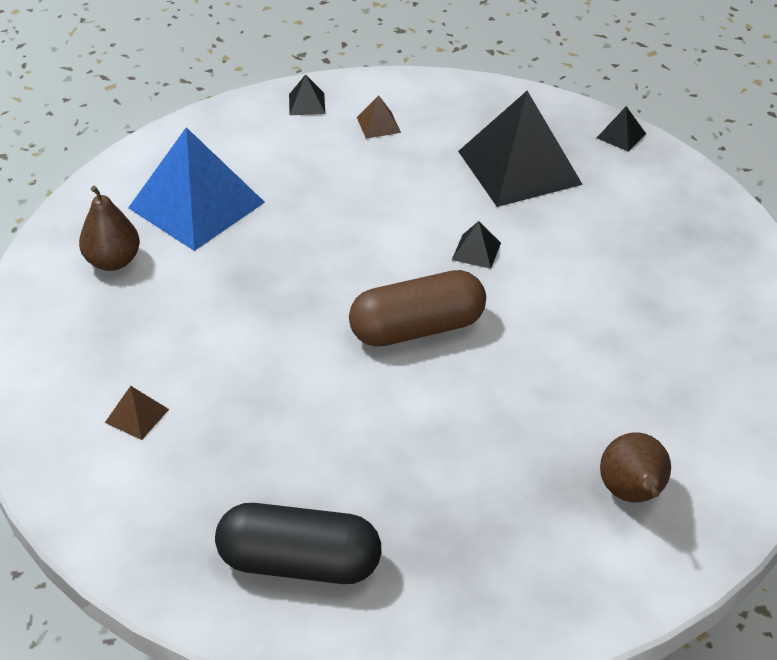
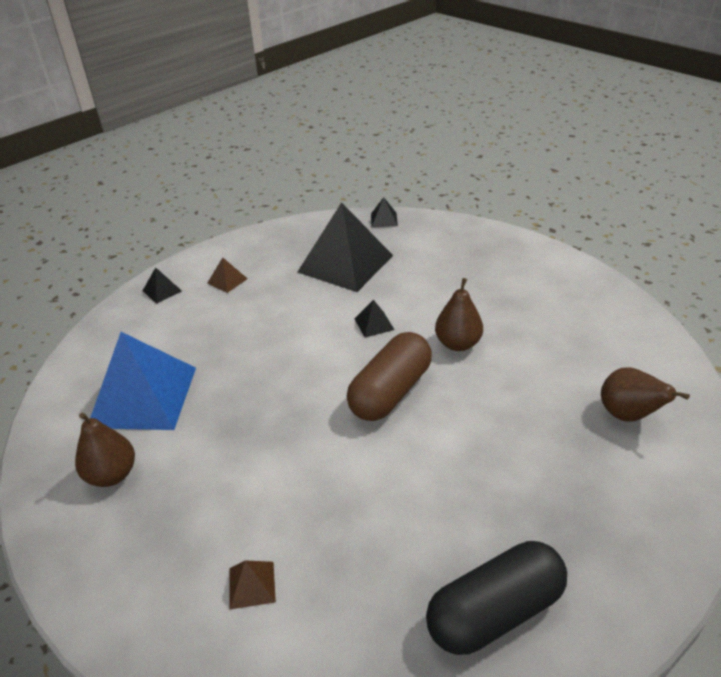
camera: 35 degrees left, 5 degrees down
(540, 320) = (458, 344): none -> brown pear

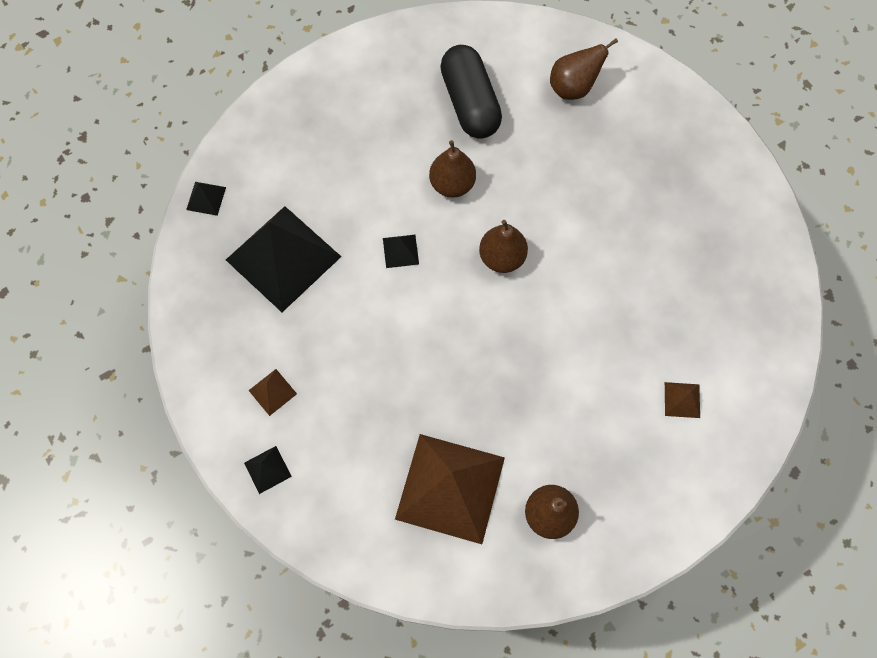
camera: 80 degrees left, 30 degrees up
(143, 396) = (450, 487): blue pyramid -> brown pyramid
(390, 392) = (502, 257): brown capsule -> brown pear
(494, 611) = (728, 241): black capsule -> black capsule (470, 103)

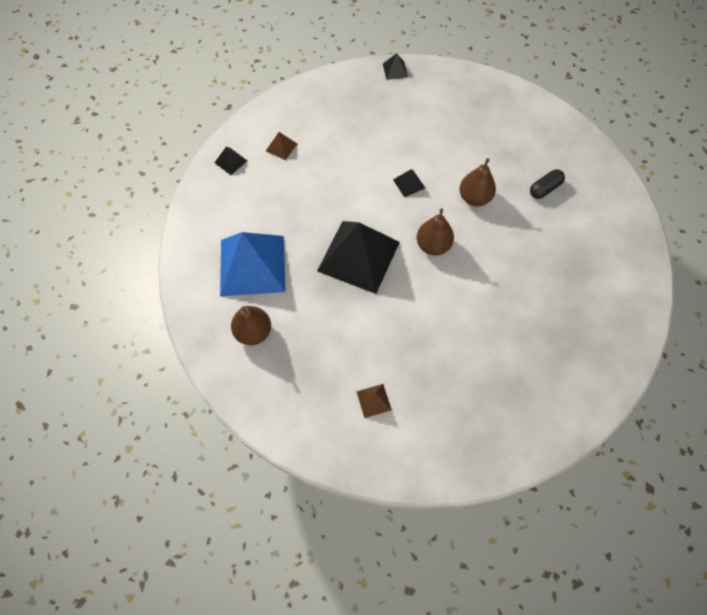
camera: 70 degrees right, 5 degrees down
(283, 258) = (373, 122): black pyramid -> black pyramid (358, 256)
(450, 487) = (252, 265): brown pyramid -> blue pyramid
(470, 103) = (544, 189): black capsule -> black capsule, size x0.52
(573, 87) = (597, 251): brown pear -> none

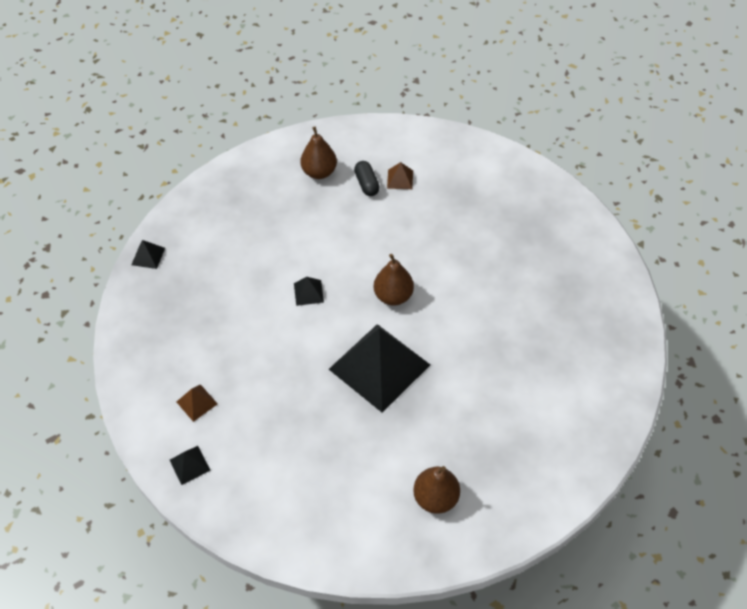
camera: 70 degrees left, 10 degrees down
(252, 265) = (348, 477): blue pyramid -> none
(374, 400) = (549, 403): brown pyramid -> brown pyramid (400, 179)
(474, 198) = (352, 242): brown pear -> brown pear (319, 172)

